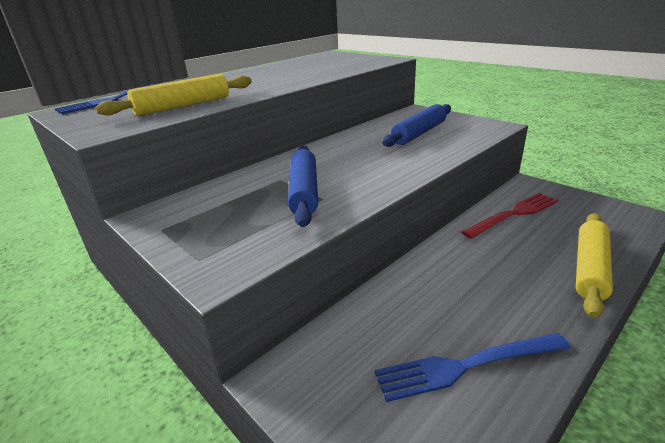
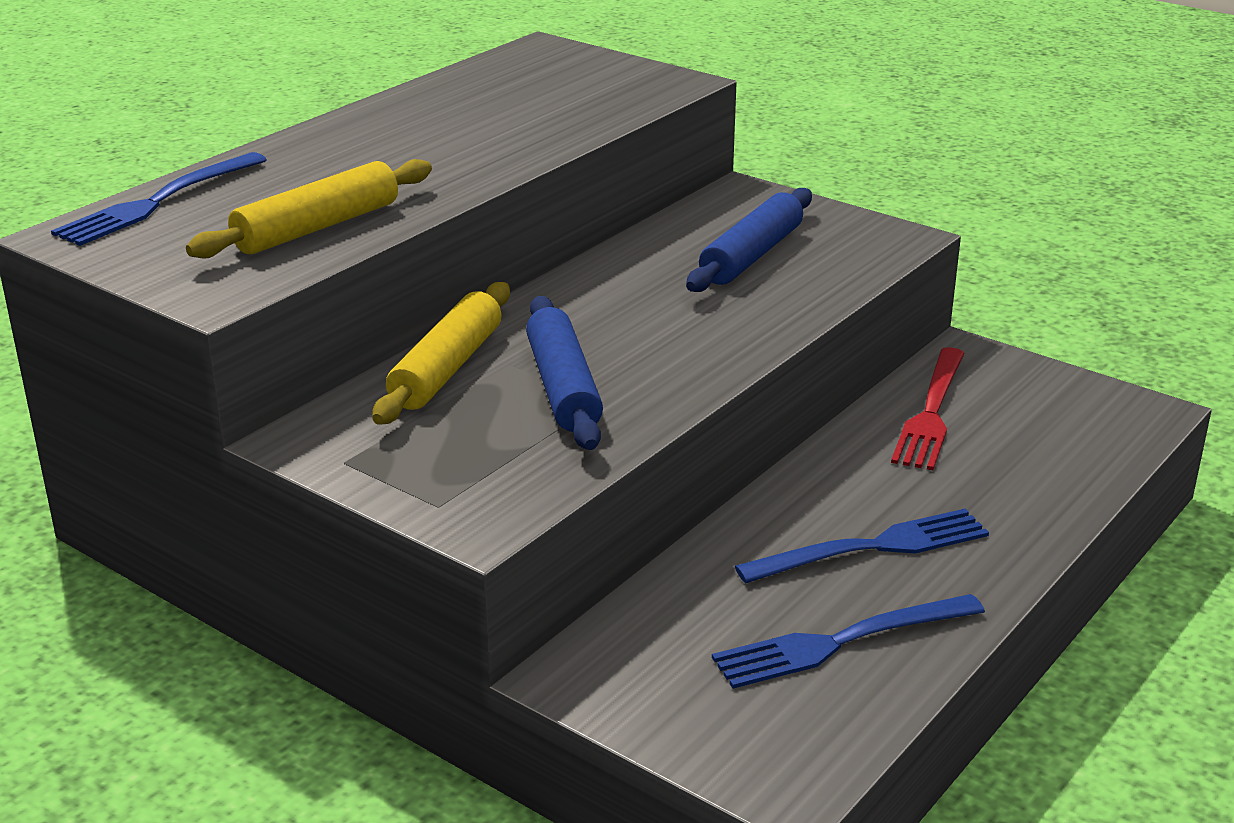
camera: 10 degrees left, 0 degrees up
(486, 293) = (873, 547): none -> blue fork
(514, 214) = (931, 413): red fork -> red fork turned 150 degrees clockwise
(590, 268) = (1039, 504): yellow rolling pin -> yellow rolling pin (447, 368)

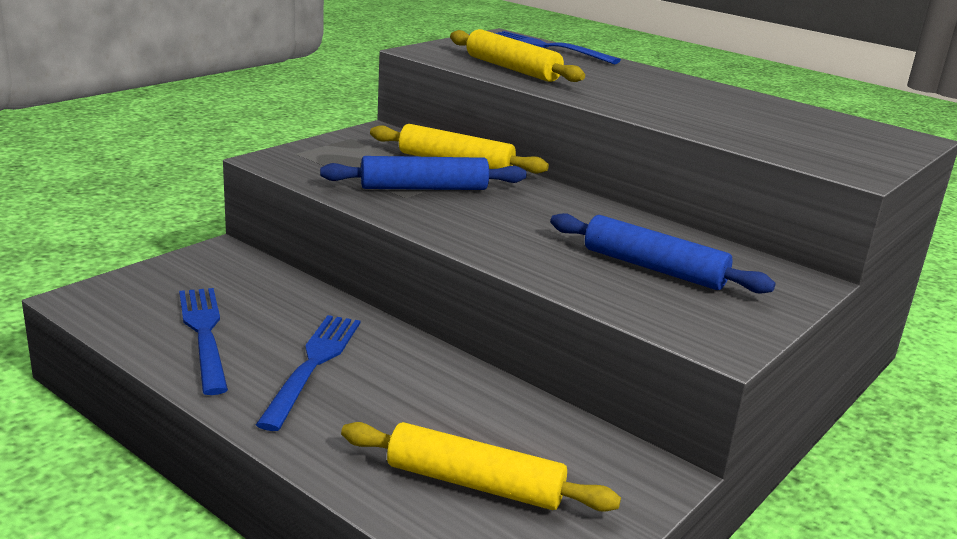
camera: 90 degrees right, 5 degrees down
(873, 547) = (313, 364): blue fork -> blue fork turned 150 degrees counterclockwise
(931, 413) = (523, 428): red fork -> none
(1034, 438) = (474, 483): none -> yellow rolling pin

